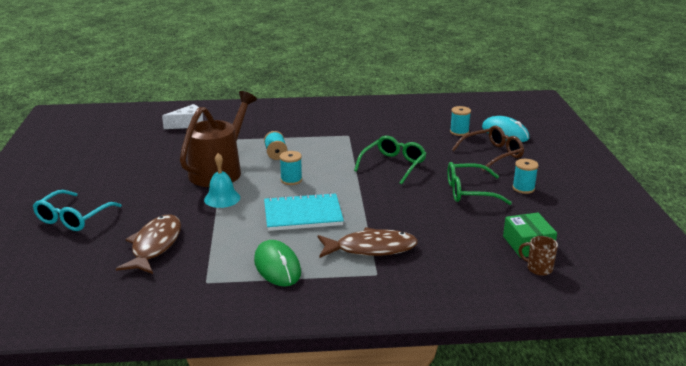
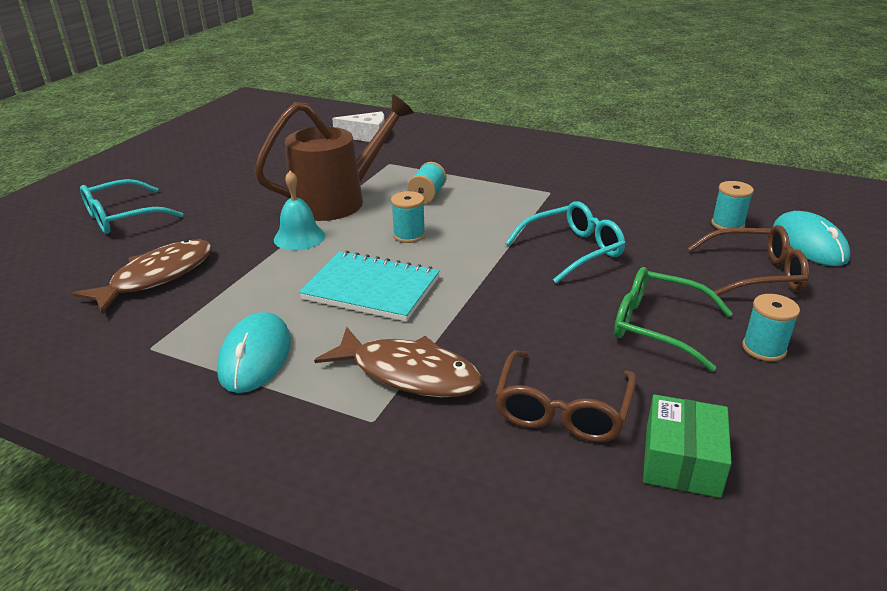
camera: 30 degrees right, 5 degrees up
(277, 266) = (255, 356): green mouse -> turquoise mouse
(393, 165) = (573, 250): green glasses -> turquoise glasses
(460, 241) = (562, 410): none -> brown glasses
(538, 268) = (661, 521): brown mug -> none

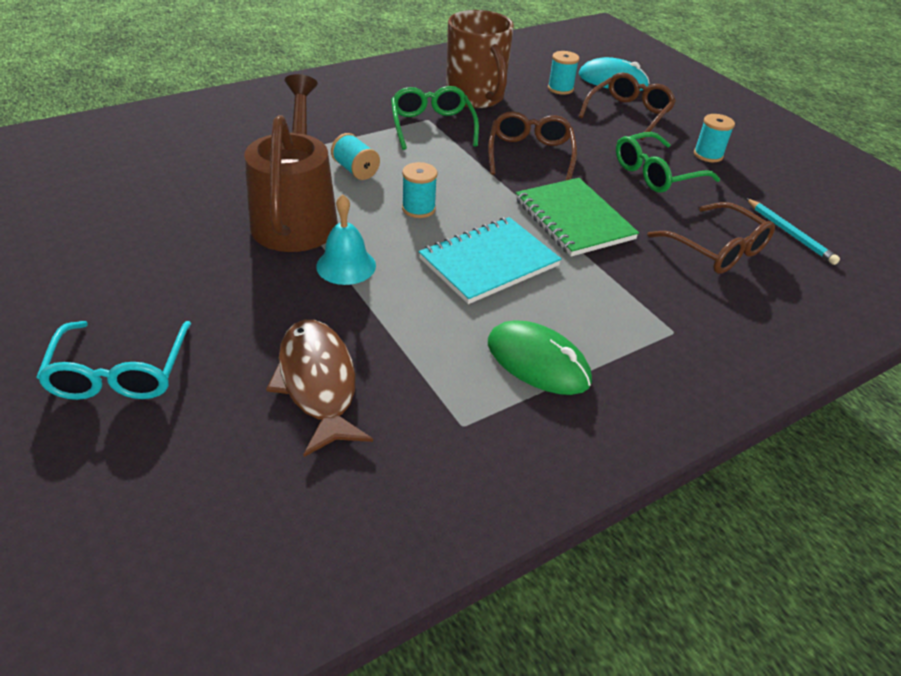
camera: 60 degrees left, 10 degrees up
(255, 356) = (538, 362): turquoise mouse -> green mouse
(367, 136) = (168, 145): white cheese -> none
(408, 373) = (628, 292): brown fish -> none
(494, 306) = (573, 219): none -> green notebook
(542, 197) = (432, 126): none -> green glasses
(573, 250) = (530, 154): turquoise glasses -> brown glasses
(626, 196) = (476, 97): none -> brown mug
(682, 461) = (790, 233): green box -> turquoise pencil

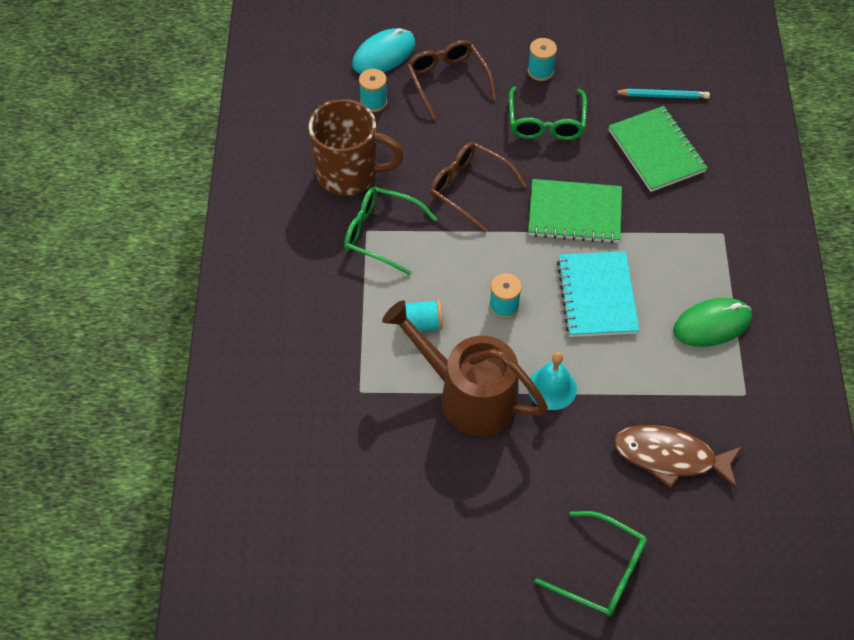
camera: 55 degrees left, 15 degrees up
(120, 373) = (601, 571): turquoise glasses -> green glasses
(717, 249) = (656, 151): brown glasses -> green notebook

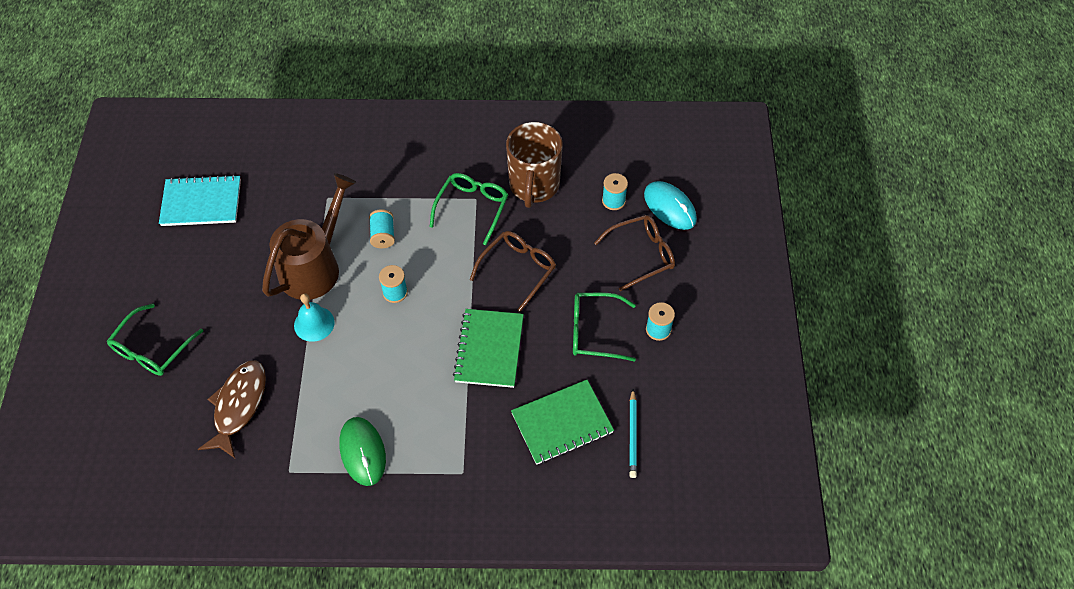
camera: 90 degrees right, 0 degrees up
(597, 296) = (400, 361): turquoise notebook -> turquoise notebook (201, 202)

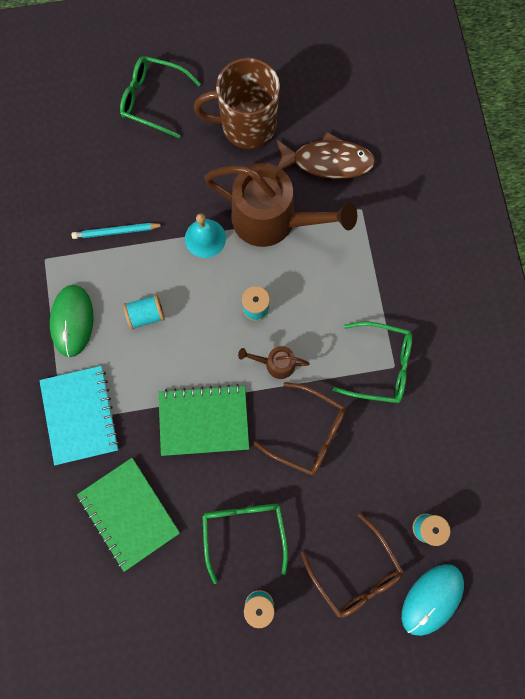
camera: 80 degrees right, 20 degrees up
(201, 202) = (328, 89): turquoise notebook -> turquoise notebook (80, 415)
(239, 406) = (105, 195): brown fish -> brown fish (327, 162)
(362, 452) = (72, 321): green mouse -> green mouse turned 60 degrees counterclockwise
(383, 235) = (324, 278): turquoise spool -> turquoise spool (146, 315)
(450, 285) = (275, 363): none -> brown watering can
(534, 186) = (427, 429): brown mug -> brown mug (246, 125)
(632, 435) = (125, 592): turquoise pencil -> turquoise pencil (116, 232)

